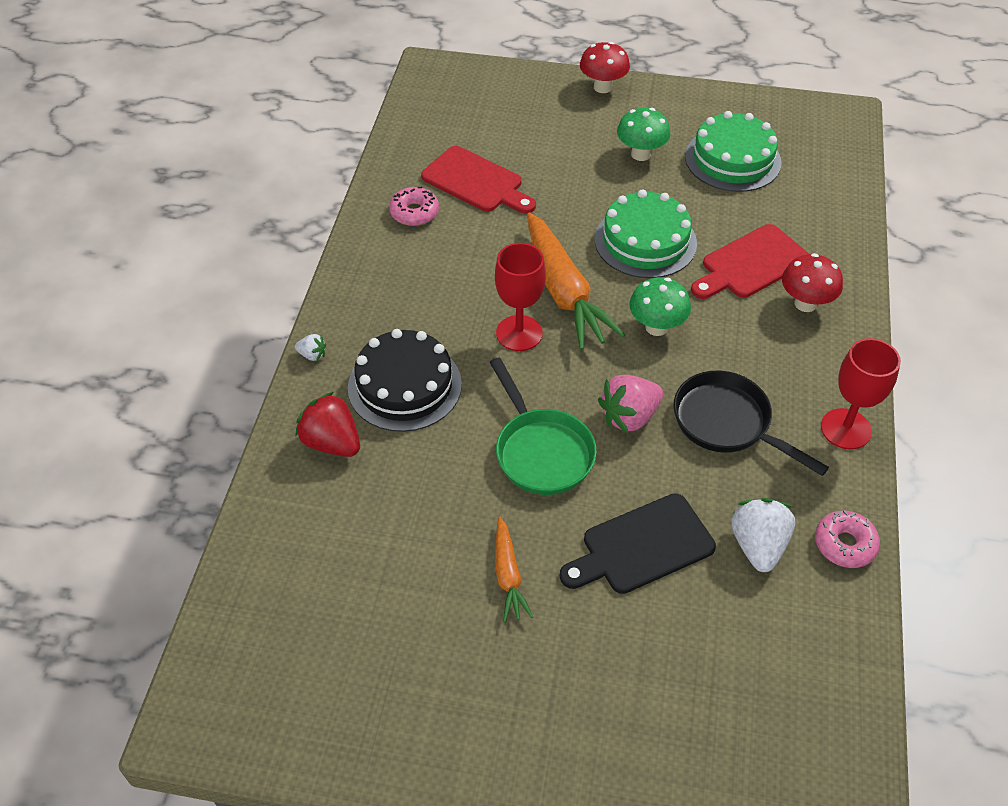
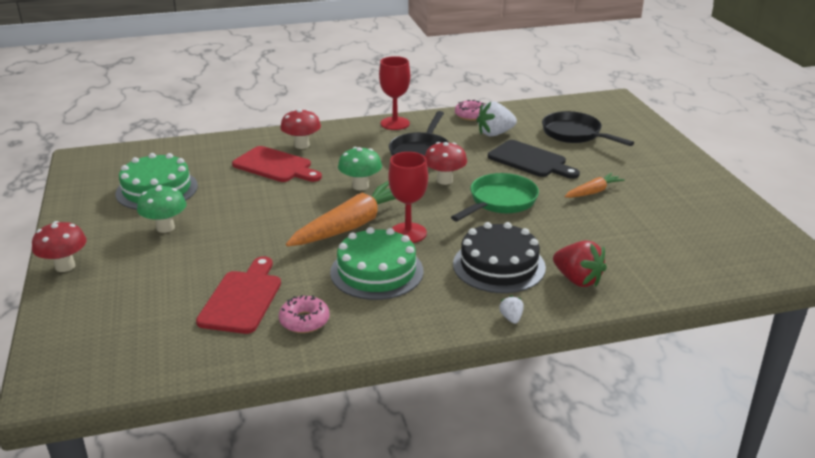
camera: 115 degrees left, 20 degrees down
(332, 443) = (577, 280): red strawberry -> red strawberry turned 60 degrees counterclockwise
(629, 417) = (444, 180): pink strawberry -> red mushroom
(645, 241) = (275, 206): green cake -> green cake (377, 271)
(709, 665) = (575, 134): none -> black pan

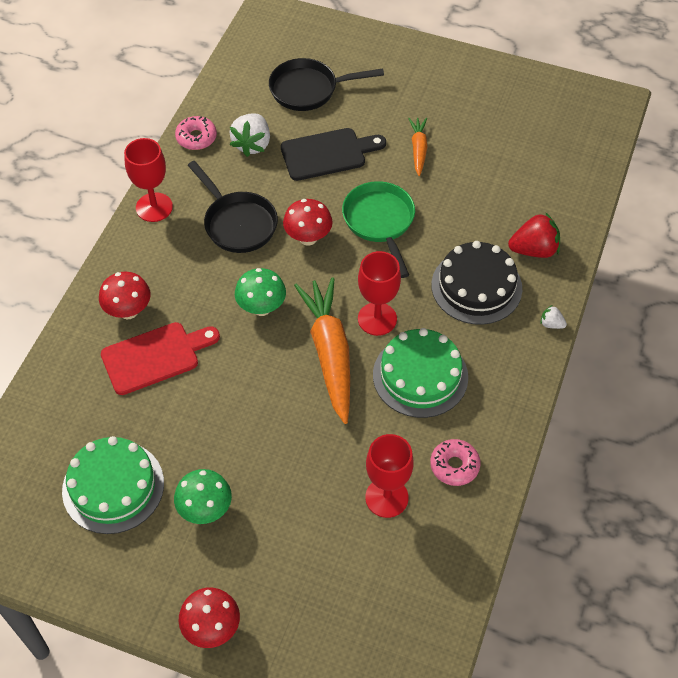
camera: 55 degrees left, 25 degrees up
(242, 299) = (386, 497): red cutting board -> red goblet

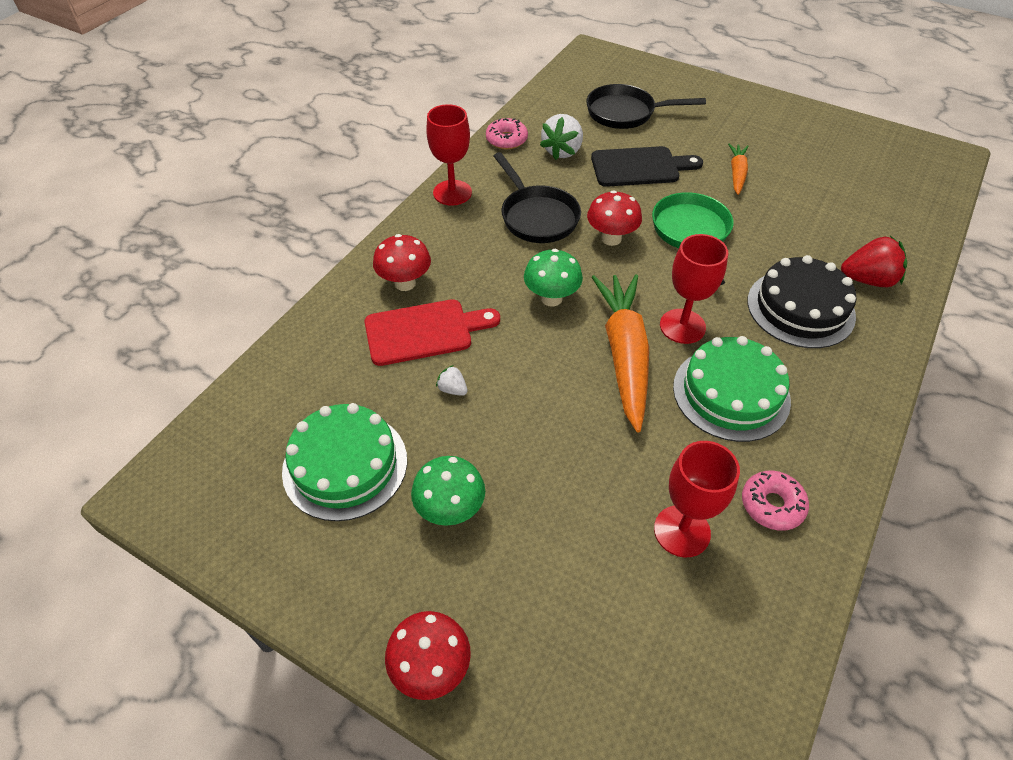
camera: 10 degrees right, 5 degrees down
(551, 324) = (892, 358): white strawberry -> white strawberry (452, 389)

